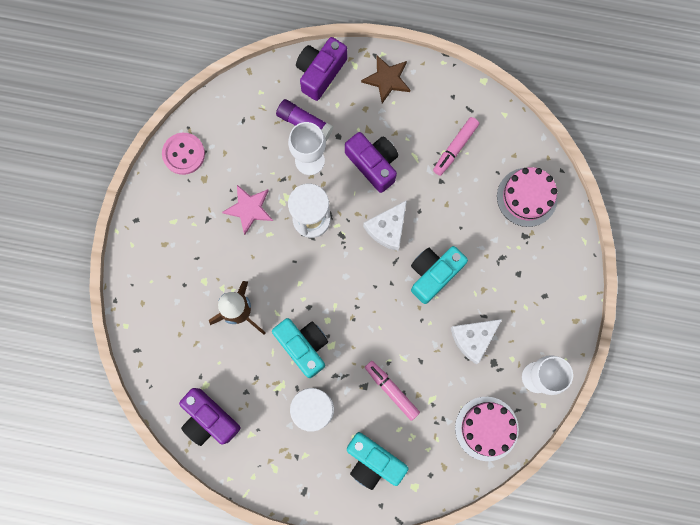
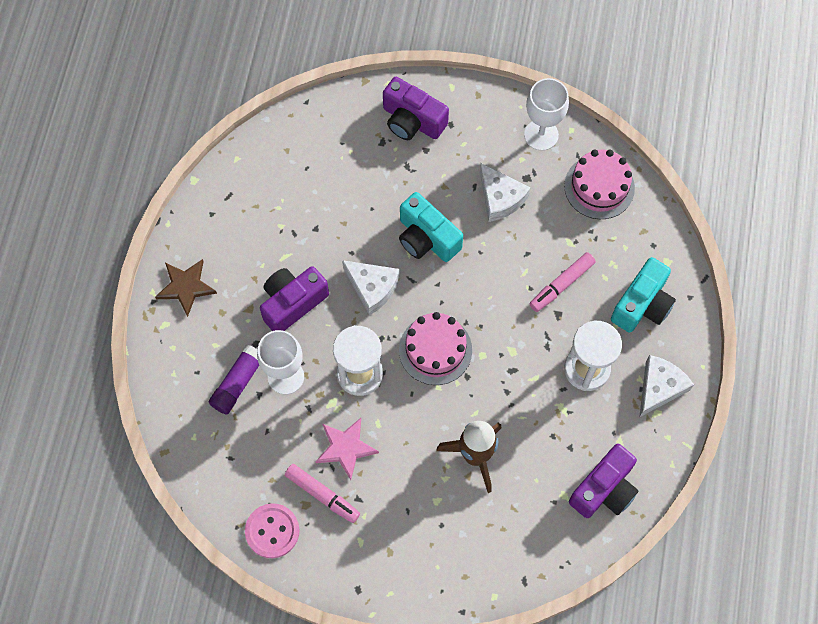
camera: 90 degrees left, 10 degrees down
(297, 472) = (659, 387): none -> white cheese
(303, 346) = (514, 382): turquoise camera -> none
(320, 73) = (172, 365): purple camera -> purple camera (412, 121)
(455, 148) = (276, 212): pink marker -> pink marker (322, 495)
(527, 197) = (337, 138): pink cake -> pink cake (435, 350)

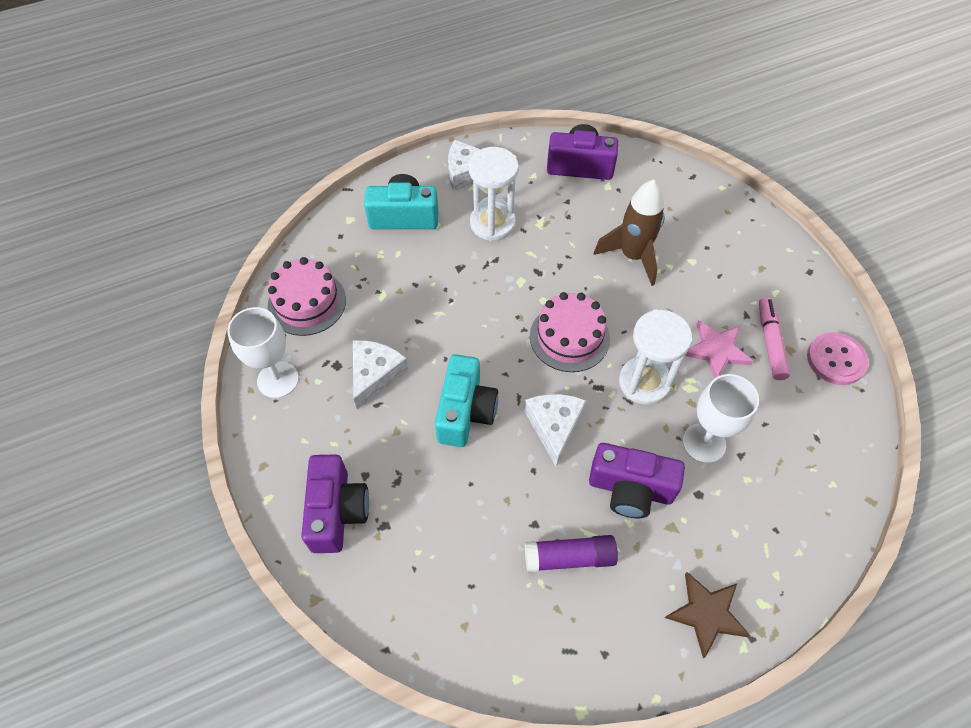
camera: 125 degrees left, 10 degrees down
(238, 383) = (749, 482): purple glue stick -> purple glue stick (569, 557)
(561, 285) = (429, 279): pink marker -> none

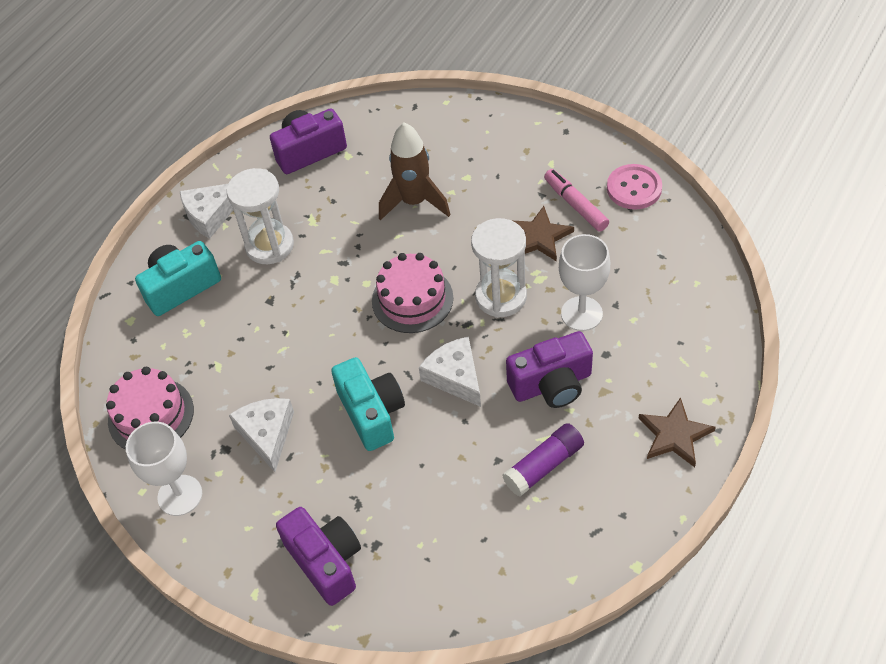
camera: 30 degrees left, 5 degrees down
(716, 351) = (539, 237): pink star -> brown star

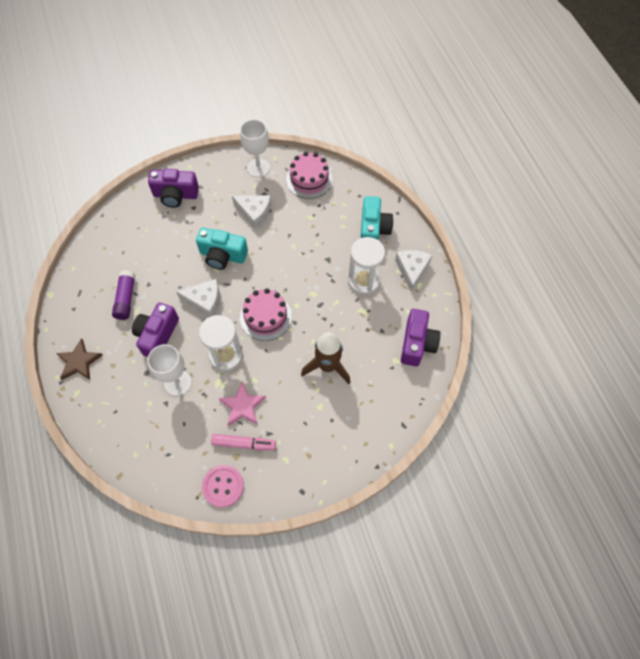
camera: 125 degrees right, 10 degrees up
(539, 237) = (242, 406): brown star -> pink star

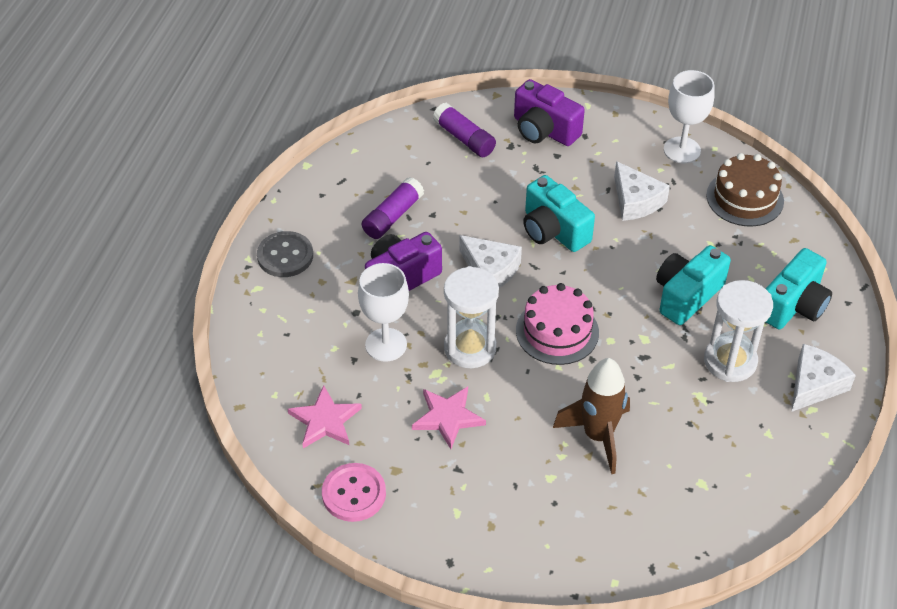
camera: 35 degrees right, 15 degrees down
(79, 362) = (285, 256): brown star -> grey button
(133, 225) = (464, 138): none -> purple glue stick
(176, 452) = (325, 421): none -> pink star
(244, 444) = (416, 462): pink marker -> none
(309, 179) = (745, 198): pink cake -> brown cake
(317, 255) = (686, 295): none -> turquoise camera
(417, 344) = (750, 480): purple camera -> none

